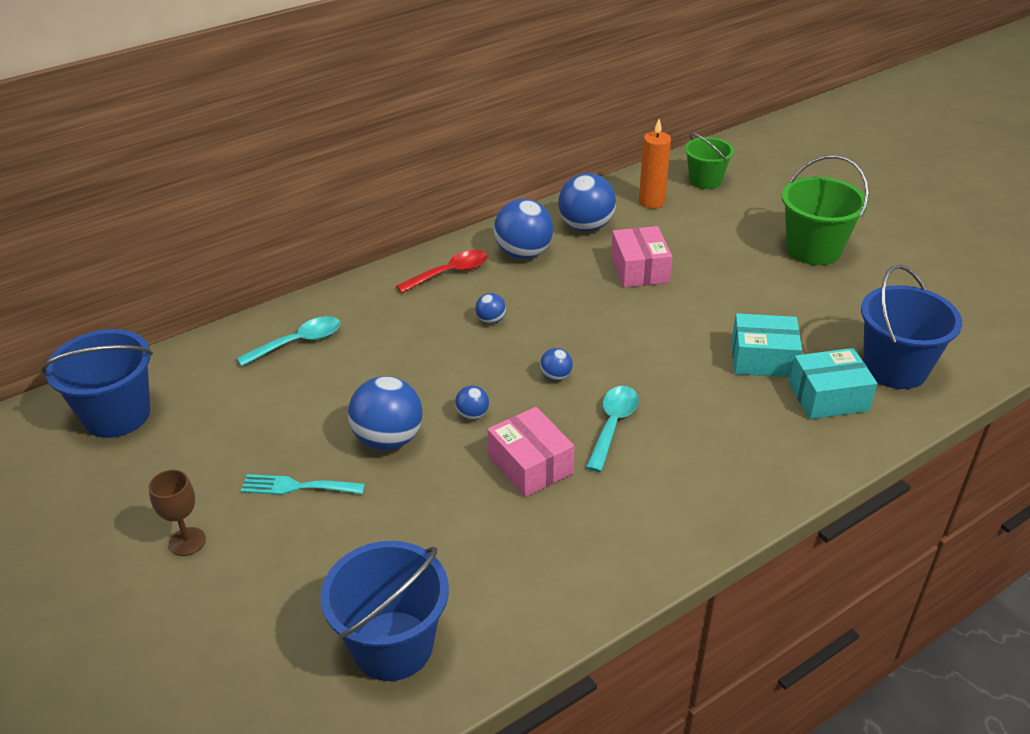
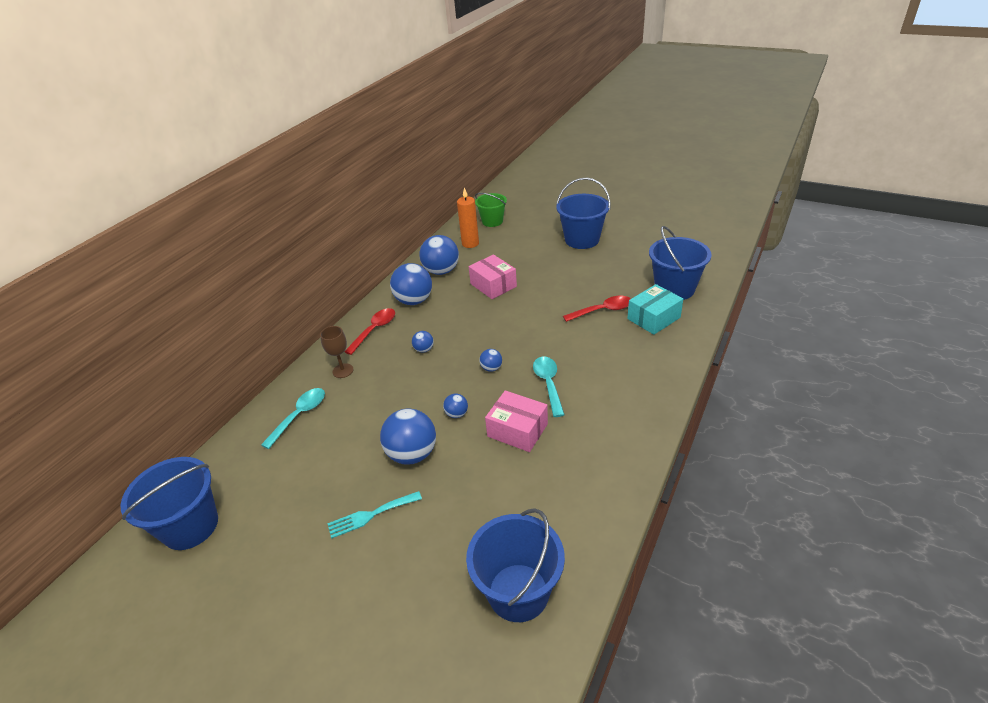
camera: 25 degrees left, 0 degrees up
(187, 541) = (315, 594): brown goblet -> brown goblet (343, 371)
(763, 359) = (602, 310): turquoise box -> red spoon
(813, 249) = (582, 240): green bucket -> blue bucket

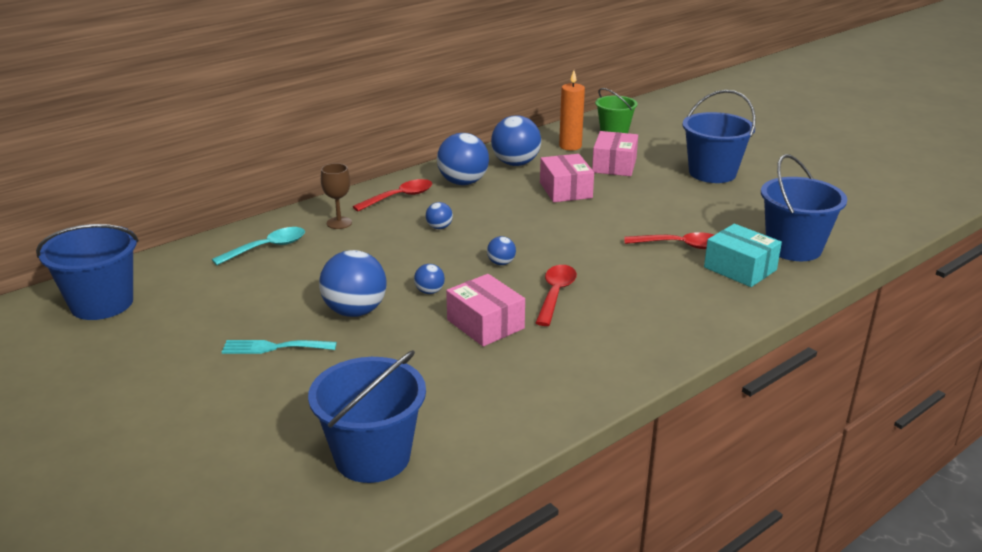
camera: 20 degrees right, 10 degrees down
(512, 252) = (614, 165): none -> pink box
(548, 384) = (555, 294): turquoise spoon -> red spoon
(653, 318) = (740, 269): turquoise box -> turquoise box turned 60 degrees clockwise

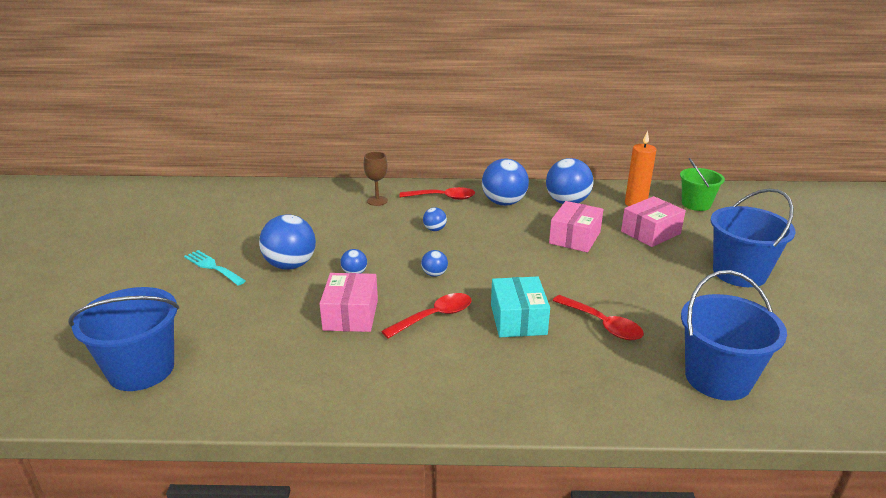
camera: 40 degrees right, 0 degrees up
(102, 303) = (183, 200): blue bucket -> none
(267, 248) = (311, 201): turquoise spoon -> none
(740, 269) = (628, 371): turquoise box -> turquoise box (518, 319)

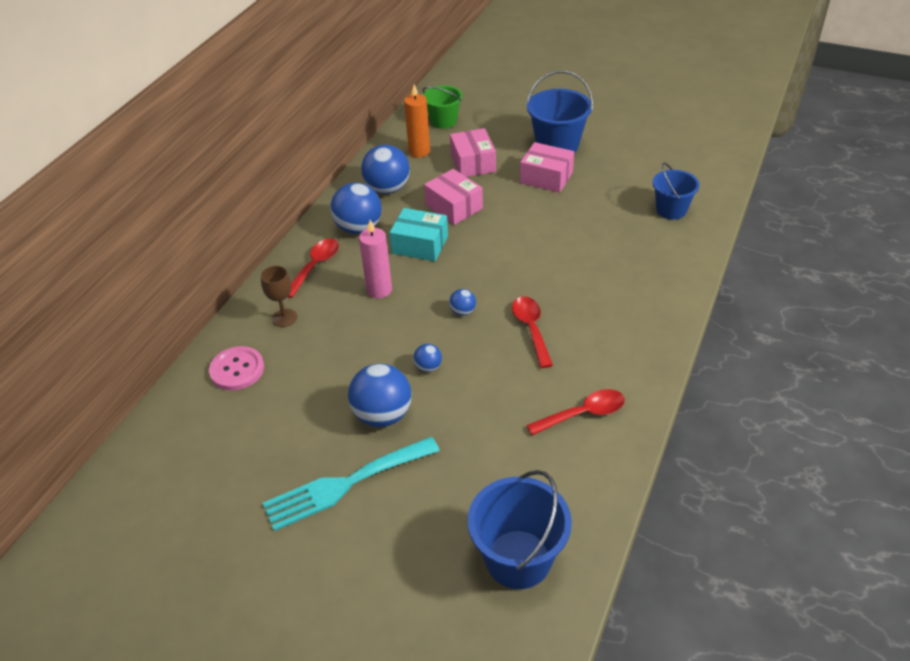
camera: 65 degrees left, 15 degrees up
(212, 267) = (345, 484): turquoise fork -> turquoise fork, size x1.71
(314, 198) = (237, 370): none -> pink button
(351, 315) = (500, 384): pink box -> pink box (546, 177)
(434, 229) = (379, 290): blue ball -> pink candle
(518, 319) = (559, 280): turquoise box -> turquoise box (420, 245)
(602, 324) = (588, 238): red spoon -> red spoon (583, 414)
(718, 378) = (671, 210): blue bucket -> blue bucket, size x0.65

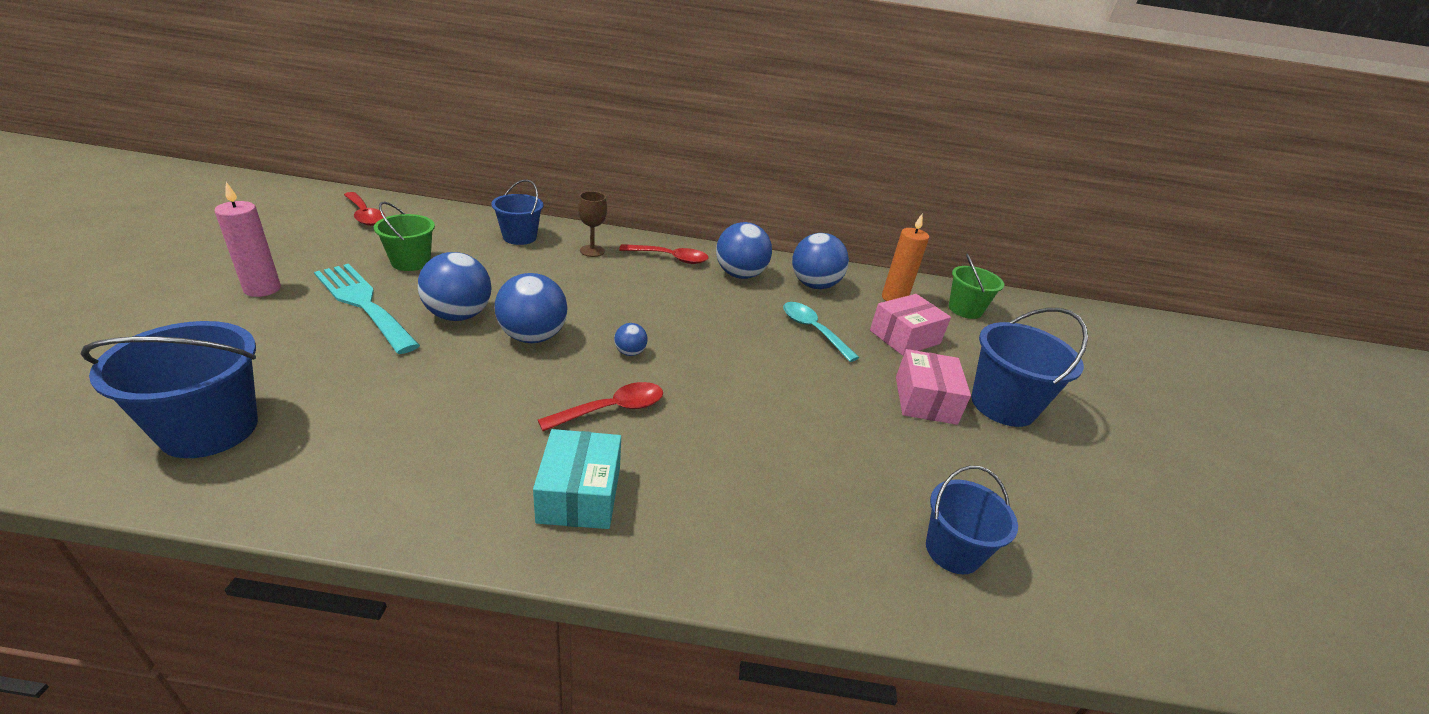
camera: 65 degrees right, 10 degrees down
(237, 370) = (519, 237): pink button -> blue bucket
(268, 454) = (411, 262): none -> green bucket
(379, 290) = (648, 295): pink candle -> pink candle (262, 289)
(420, 245) = (732, 313): turquoise box -> turquoise box (579, 494)
(428, 367) = (533, 337): blue ball -> blue ball, size x2.09
(454, 207) = (812, 330): pink box -> turquoise spoon
(583, 414) = (453, 470): red spoon -> red spoon (365, 215)

